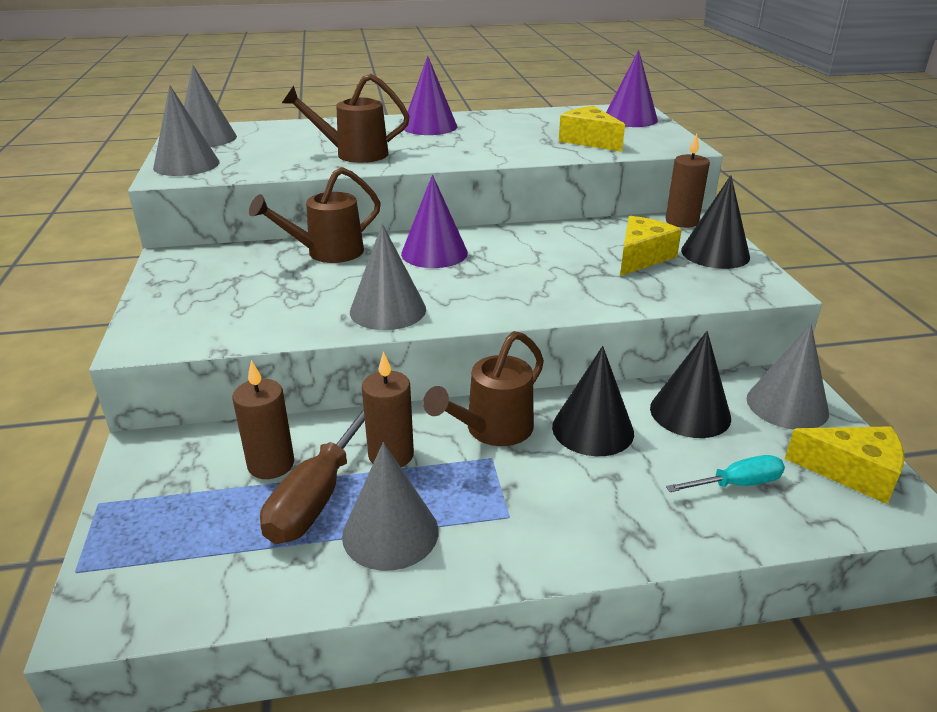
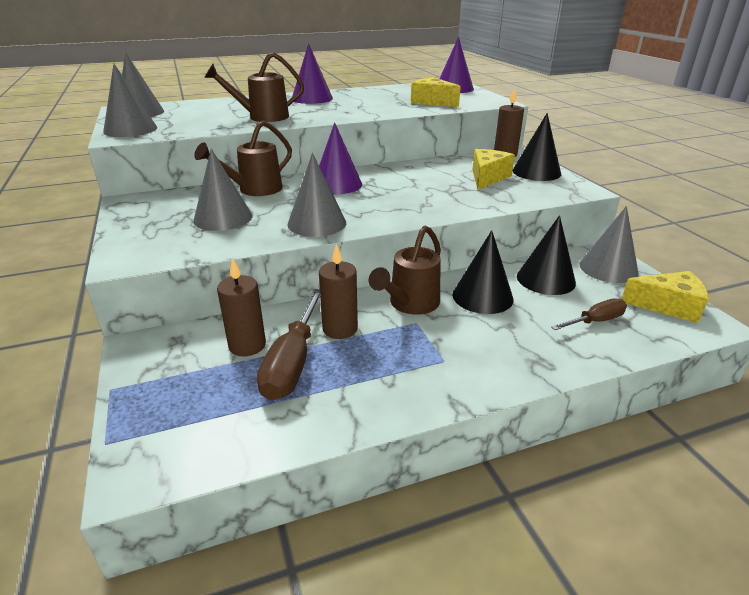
camera: 10 degrees left, 0 degrees up
(390, 532) = (358, 382): grey cone -> grey cone (223, 218)
(737, 484) = (596, 321): turquoise screwdriver -> brown screwdriver

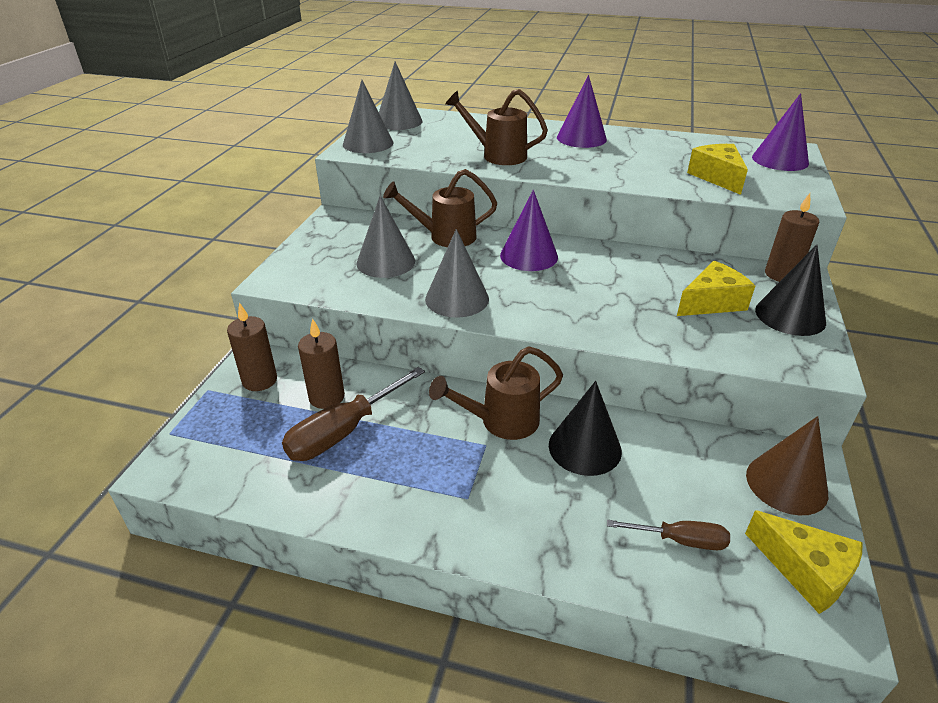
camera: 35 degrees right, 5 degrees up
(340, 329) = (412, 417): brown candle -> brown candle (260, 380)
(545, 279) = (683, 460): black cone -> none
(608, 268) = (786, 484): grey cone -> brown cone

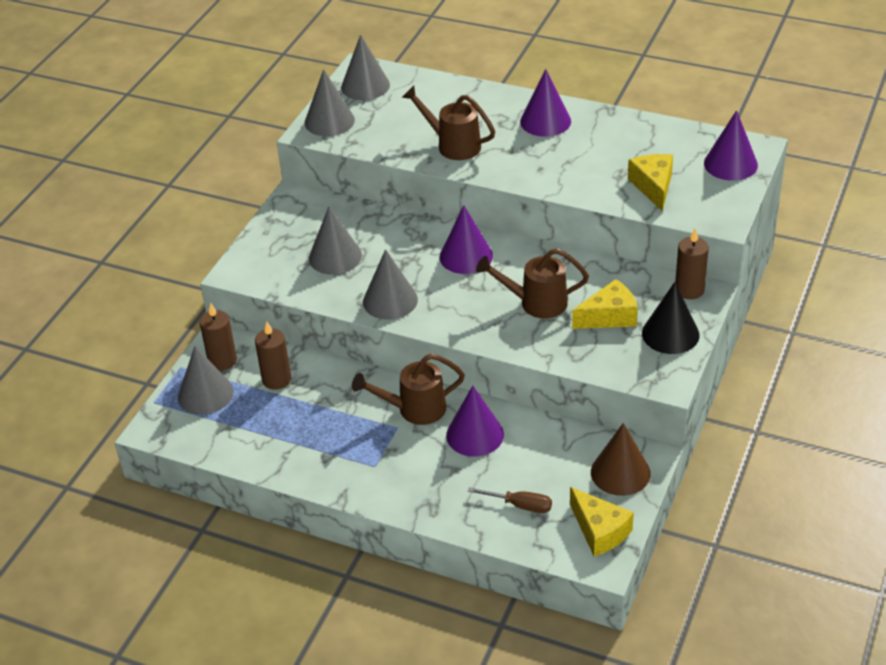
camera: 10 degrees right, 5 degrees up
(237, 419) = (205, 394): none -> grey cone
(343, 432) = (287, 410): brown screwdriver -> none
(445, 237) = (394, 229): brown watering can -> brown watering can (536, 303)
(585, 447) = (475, 435): black cone -> purple cone

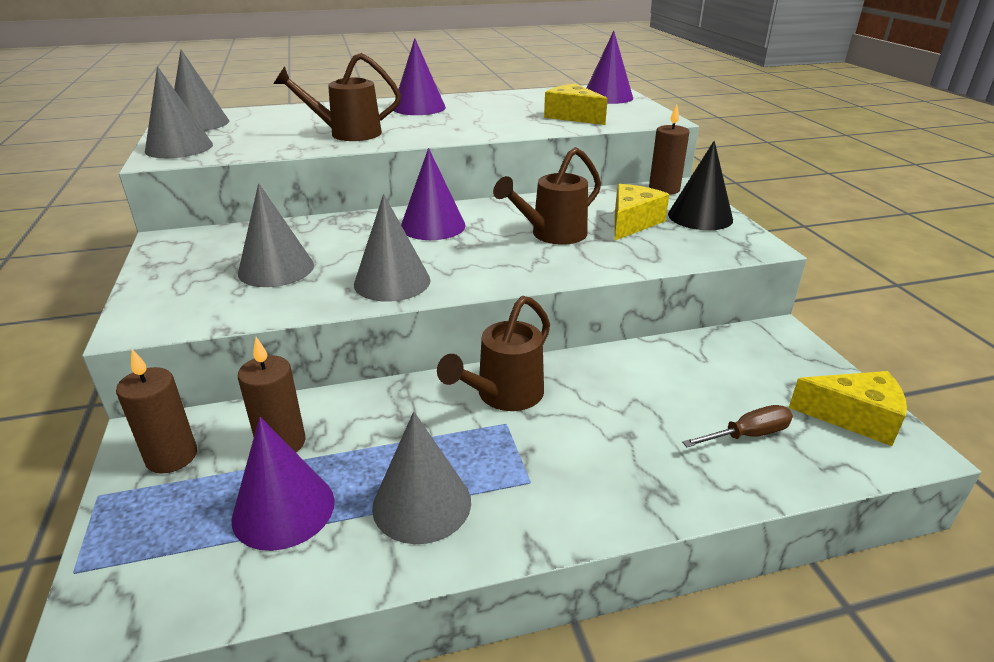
camera: 40 degrees left, 10 degrees down
(205, 394) = (173, 513): grey cone -> grey cone (422, 504)
(475, 435) = (602, 389): purple cone -> purple cone (283, 509)
(620, 472) = (782, 356): brown cone -> none

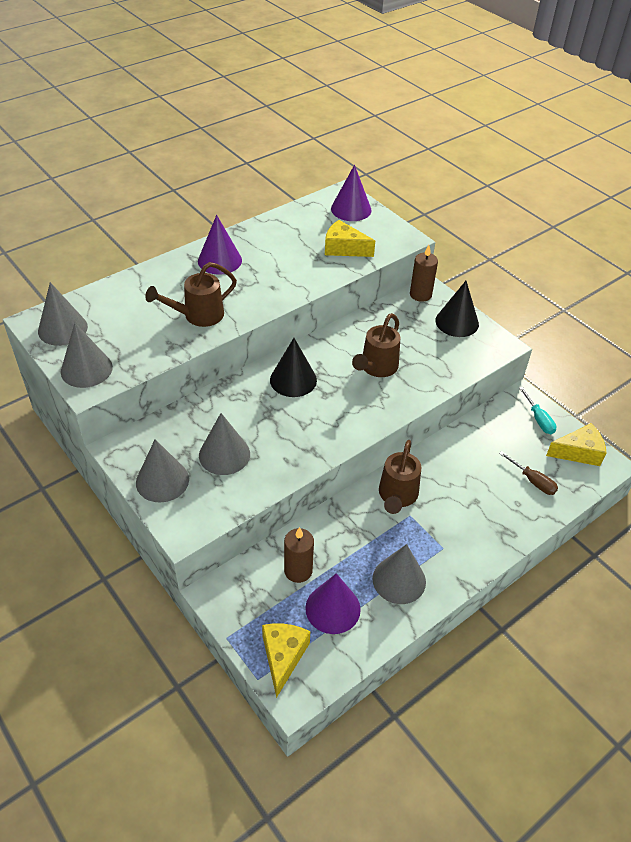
camera: 25 degrees left, 15 degrees up
(172, 457) = (244, 601): brown candle -> none
(392, 282) = (308, 444): grey cone -> grey cone (162, 480)
(433, 226) = (293, 380): purple cone -> black cone
(632, 223) = (419, 340): yellow cheese -> yellow cheese (283, 657)
(748, 435) = (533, 481): brown screwdriver -> brown screwdriver turned 90 degrees clockwise
(796, 362) = (539, 420): none -> turquoise screwdriver

